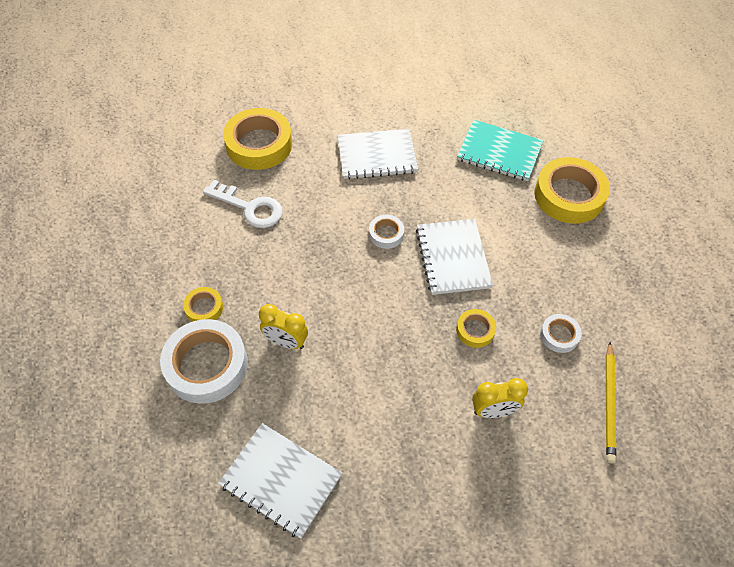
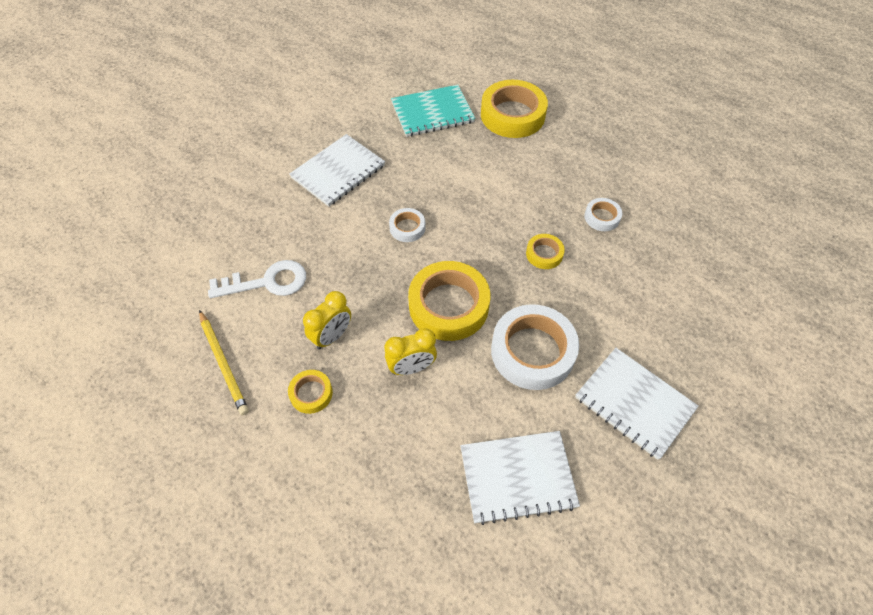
camera: 40 degrees left, 0 degrees up
(206, 365) = (362, 438): white tape -> white tape (532, 351)
(259, 144) = (221, 224): yellow tape -> yellow tape (448, 305)
(452, 258) = (476, 212): white notebook -> white notebook (634, 403)
(493, 410) = (612, 301): yellow clock -> yellow clock (332, 336)
(609, 403) = (676, 240): yellow pencil -> yellow pencil (223, 363)

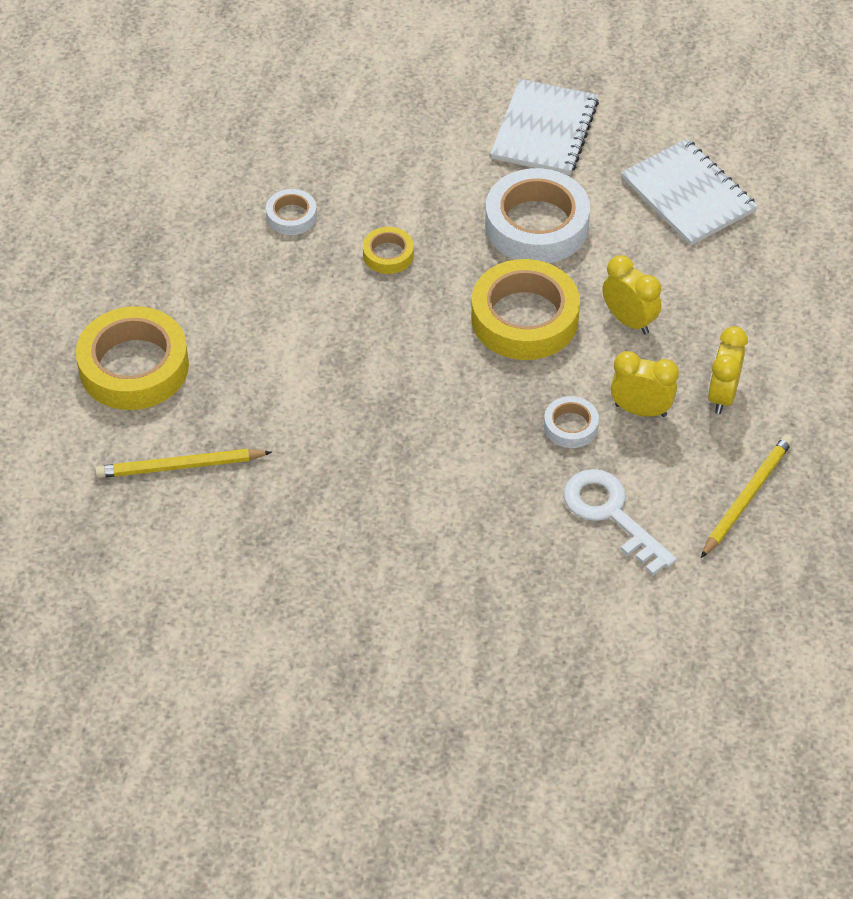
camera: 115 degrees left, 5 degrees down
(311, 393) = (722, 395): yellow tape -> yellow clock
(338, 172) = (373, 530): white notebook -> none
(407, 228) = (430, 405): white tape -> white tape (570, 426)
(432, 113) = (180, 466): turquoise notebook -> yellow pencil

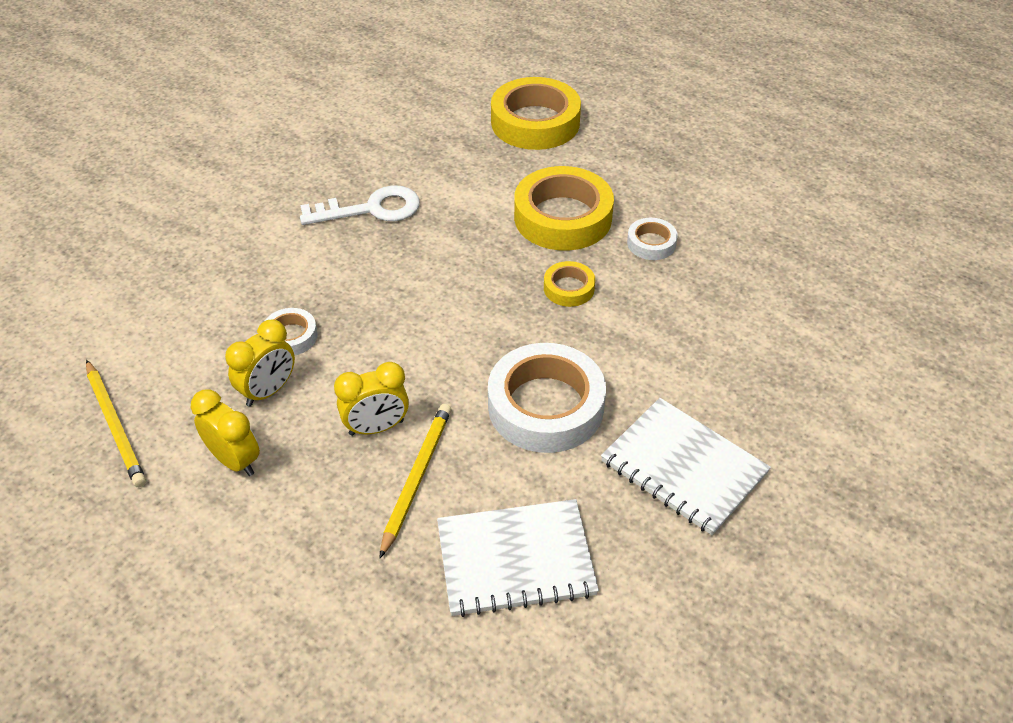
camera: 115 degrees right, 5 degrees down
(180, 466) = (425, 121): yellow pencil -> yellow pencil (416, 478)
(524, 318) = (433, 352): yellow tape -> yellow tape (563, 217)
(611, 514) = (183, 326): white key -> white key (371, 209)

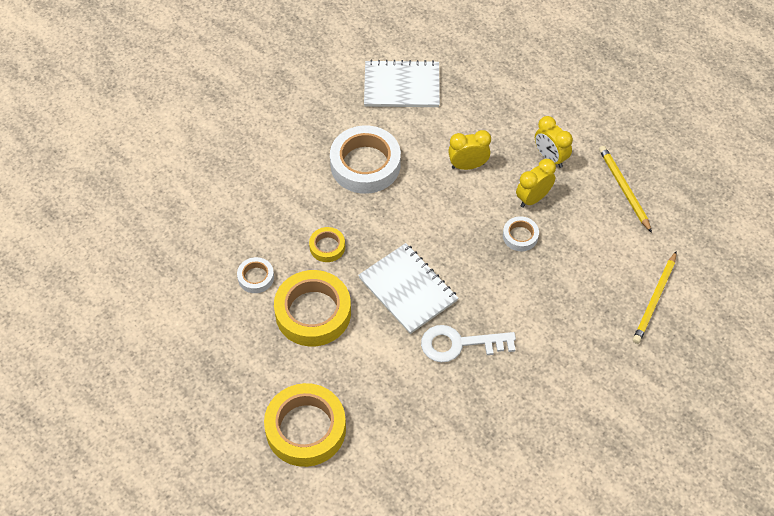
camera: 170 degrees left, 10 degrees up
(416, 478) = (447, 133): yellow pencil -> yellow pencil (655, 299)
(683, 467) = (298, 118): white notebook -> white notebook (408, 289)

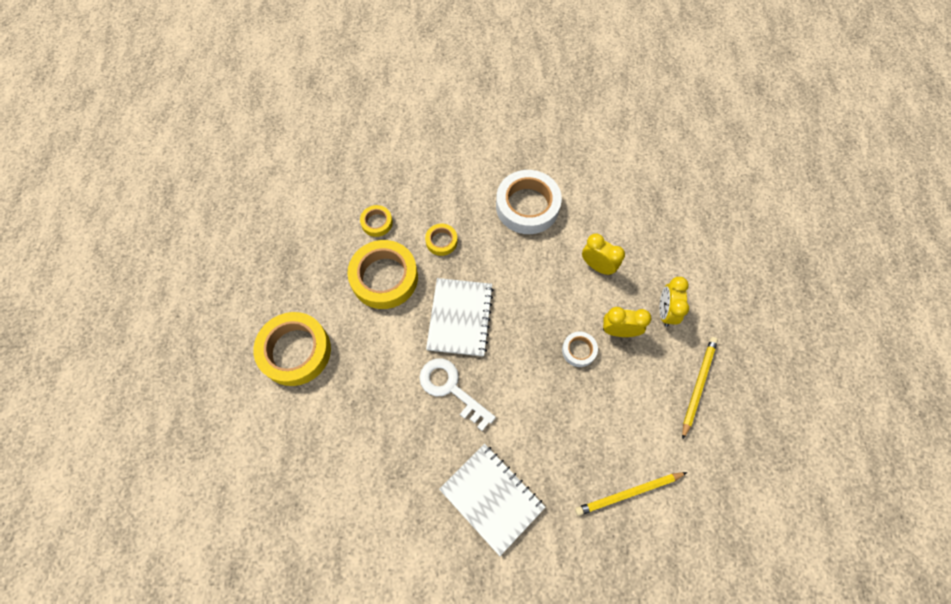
camera: 45 degrees right, 10 degrees up
(256, 277) = (377, 223): white tape -> yellow tape
(401, 86) = (612, 171): white notebook -> white notebook (492, 498)

